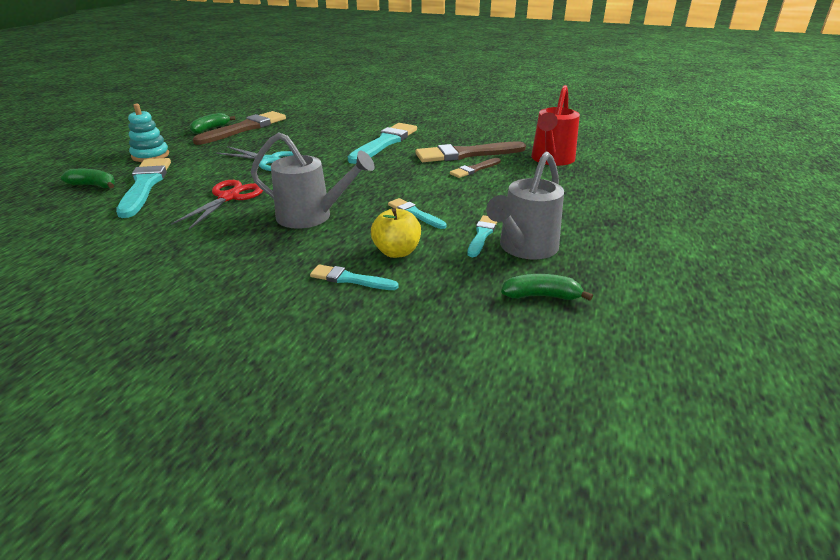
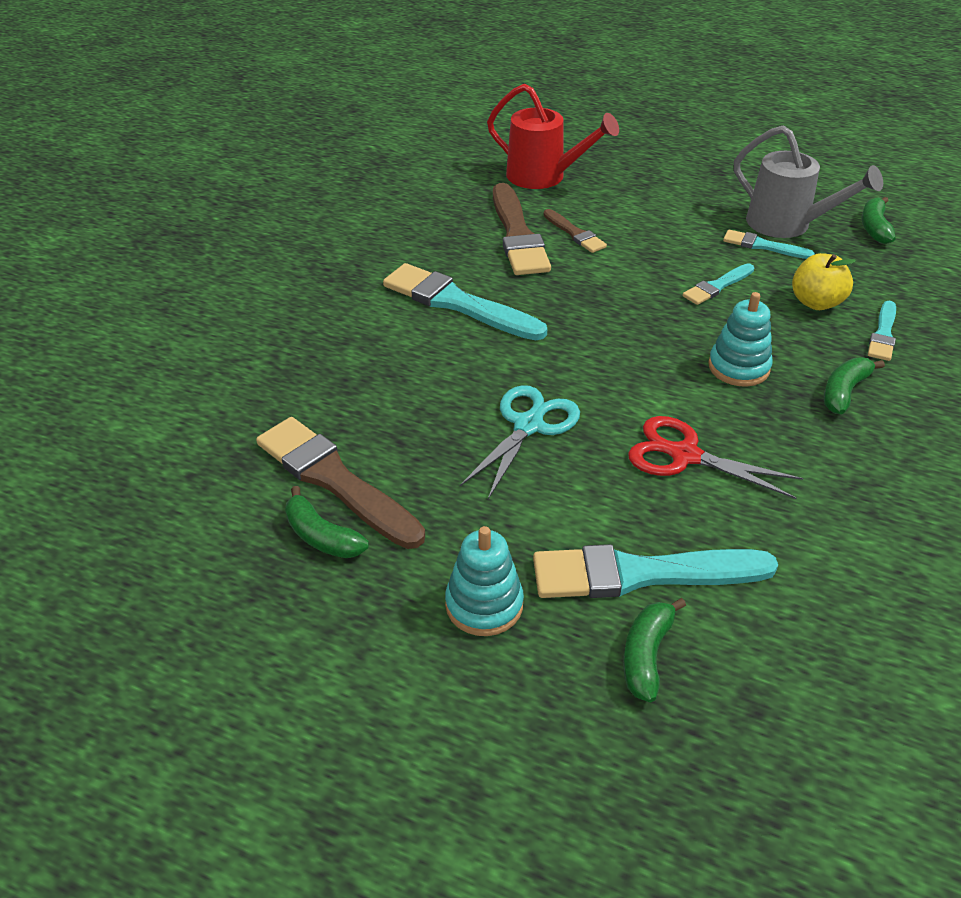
camera: 85 degrees left, 10 degrees up
(275, 253) = (844, 392): none -> green banana
(312, 217) = (738, 367): grey watering can -> turquoise stacking toy

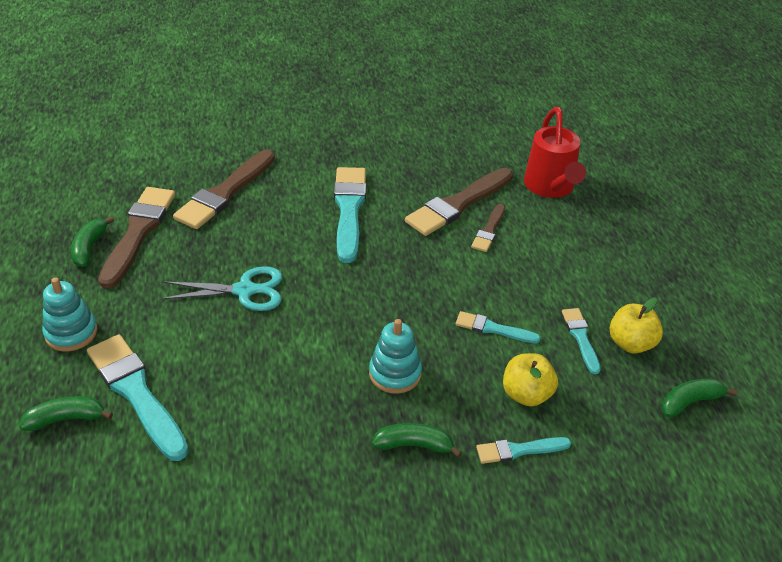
camera: 55 degrees right, 0 degrees up
(330, 381) = (225, 193): none -> brown brush
(685, 455) = (268, 376): red scissors -> none
(787, 225) = (631, 343): grey watering can -> yellow apple

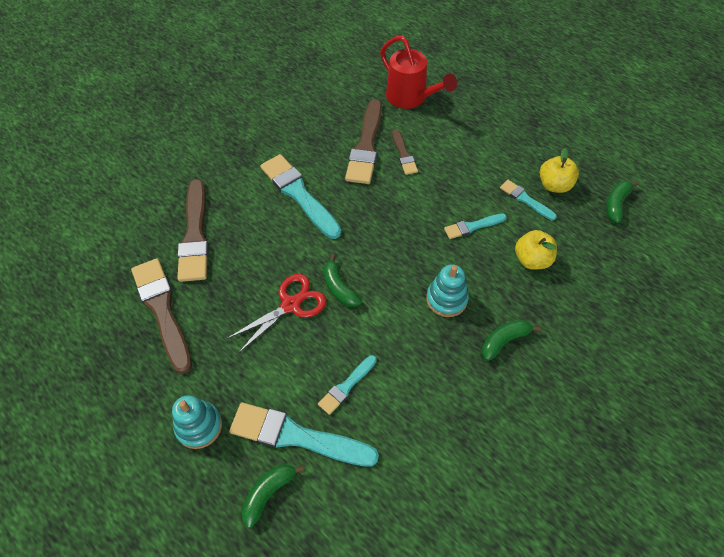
camera: 35 degrees left, 15 degrees up
(89, 247) = (137, 348): green banana -> green banana (339, 287)
(244, 290) = (290, 305): turquoise scissors -> red scissors
(519, 450) = (561, 300): turquoise brush -> turquoise brush (346, 386)

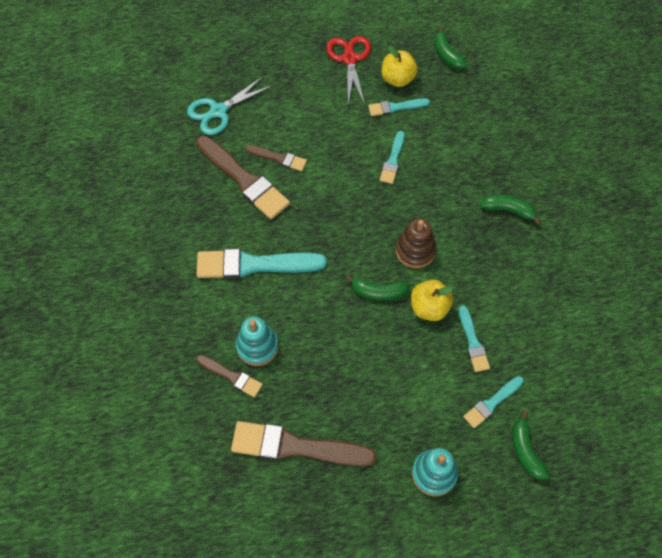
camera: 55 degrees left, 5 degrees up
(195, 235) = (231, 376): brown brush -> brown brush, size x0.53
(290, 305) = (368, 339): red scissors -> red scissors (349, 59)
(297, 436) = (492, 403): turquoise brush -> turquoise brush, size x0.53
(400, 291) = (415, 251): none -> brown stacking toy
(411, 98) = (218, 111): red watering can -> turquoise scissors
(446, 299) = (446, 223): turquoise stacking toy -> turquoise stacking toy (257, 346)
(504, 340) = (508, 210): green banana -> green banana turned 105 degrees clockwise
(532, 260) = (453, 143): yellow apple -> yellow apple (429, 308)

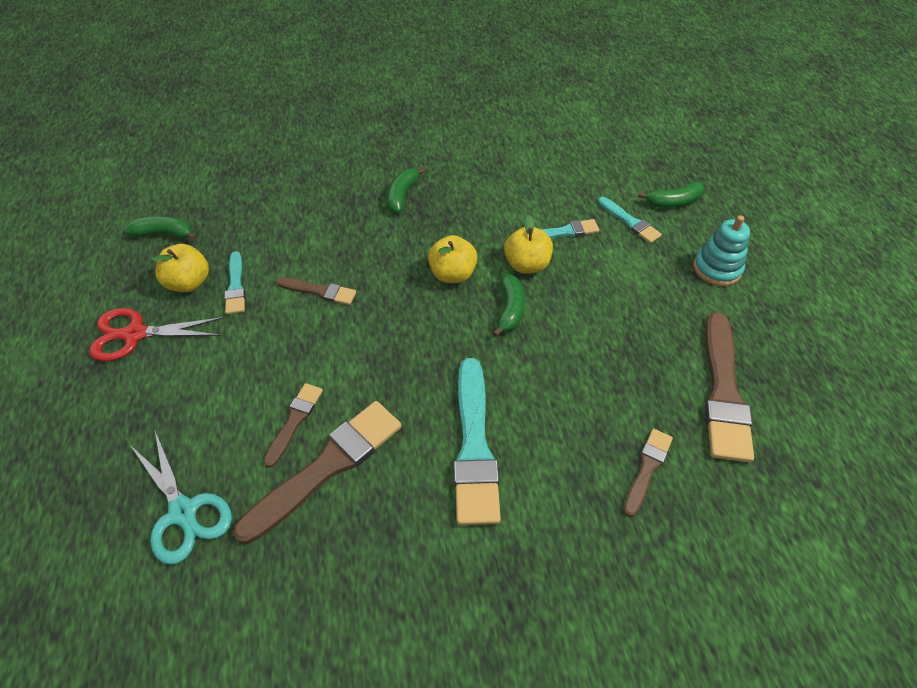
camera: 90 degrees left, 10 degrees down
(257, 346) = (598, 438): turquoise stacking toy -> none
(393, 160) = (319, 291): turquoise brush -> brown brush
(415, 251) = (452, 274): brown stacking toy -> yellow apple
(446, 55) = (165, 234): green banana -> green banana turned 150 degrees counterclockwise

